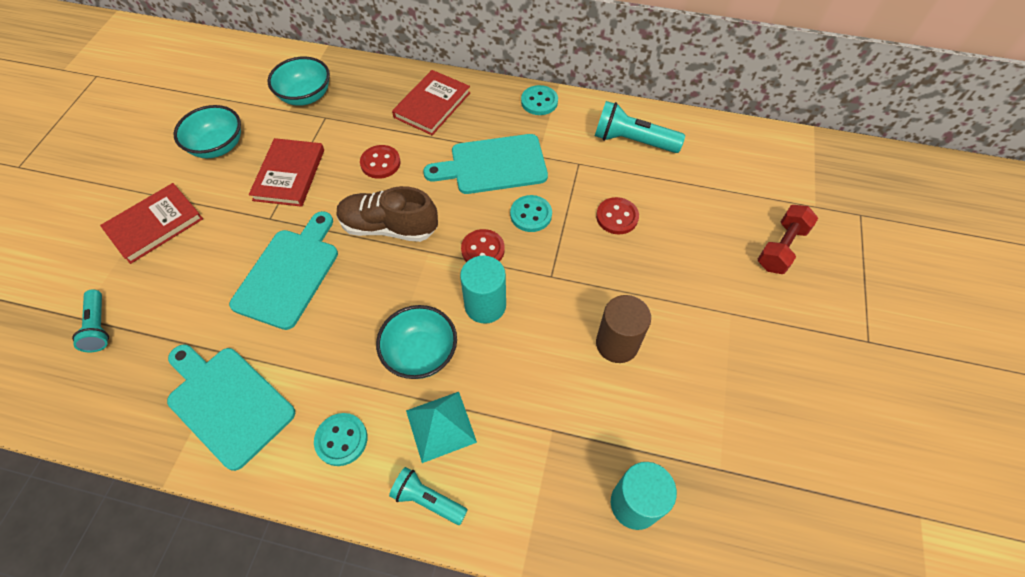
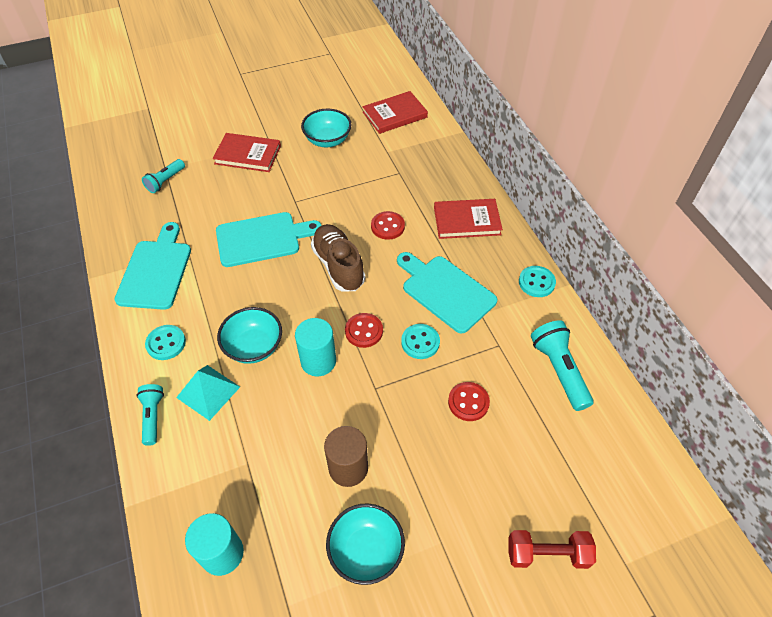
camera: 55 degrees right, 5 degrees down
(289, 175) = (336, 188): red book -> red book (395, 115)
(306, 96) = (407, 151): turquoise bowl -> turquoise bowl (366, 550)

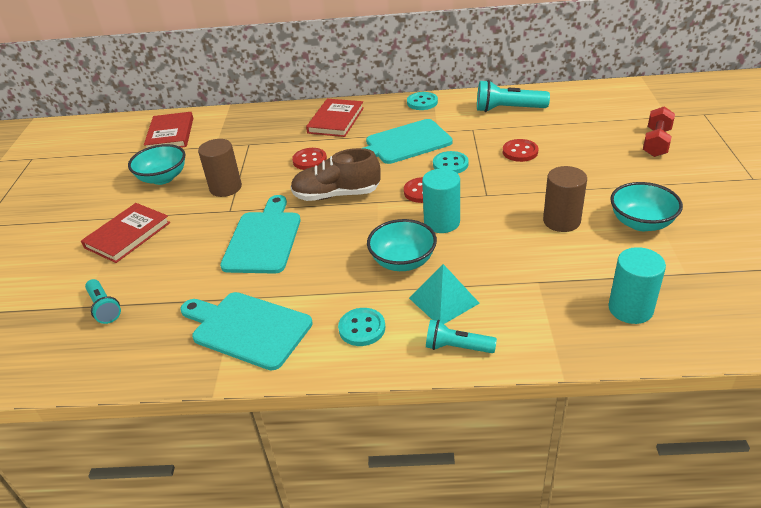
camera: 65 degrees left, 15 degrees down
(326, 185) = (225, 188): none -> brown cylinder

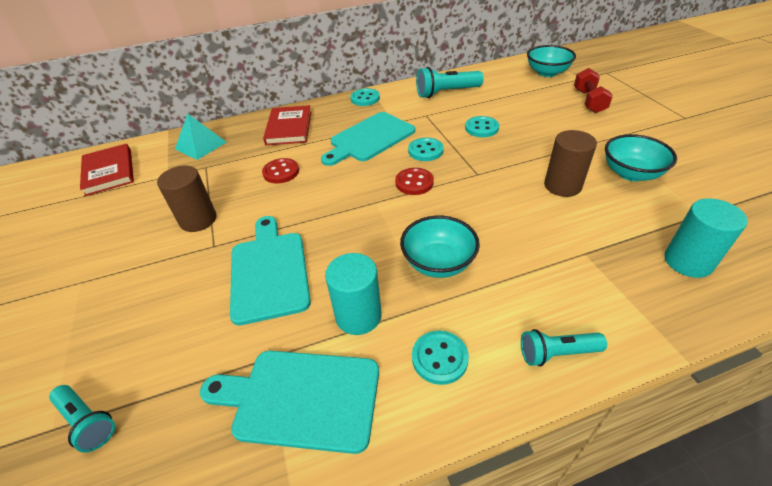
camera: 20 degrees left, 5 degrees up
(127, 235) = (91, 305): red book -> none
(163, 178) = (116, 223): turquoise bowl -> turquoise bowl (547, 73)
(336, 195) = (328, 203): brown shoe -> none
(442, 222) = (452, 210): turquoise cylinder -> turquoise cylinder (358, 316)
(444, 300) = (507, 298): turquoise pyramid -> turquoise pyramid (201, 145)
(520, 152) = (481, 128): red button -> turquoise button

